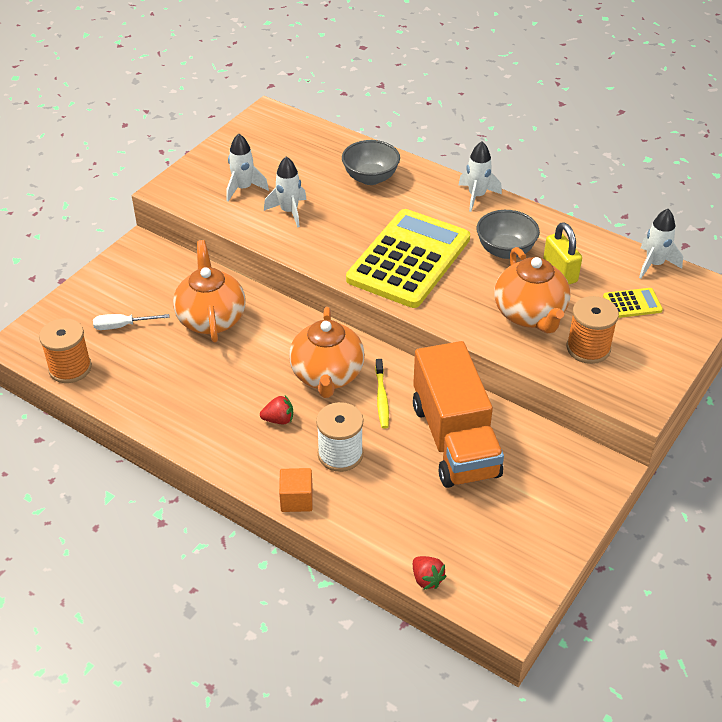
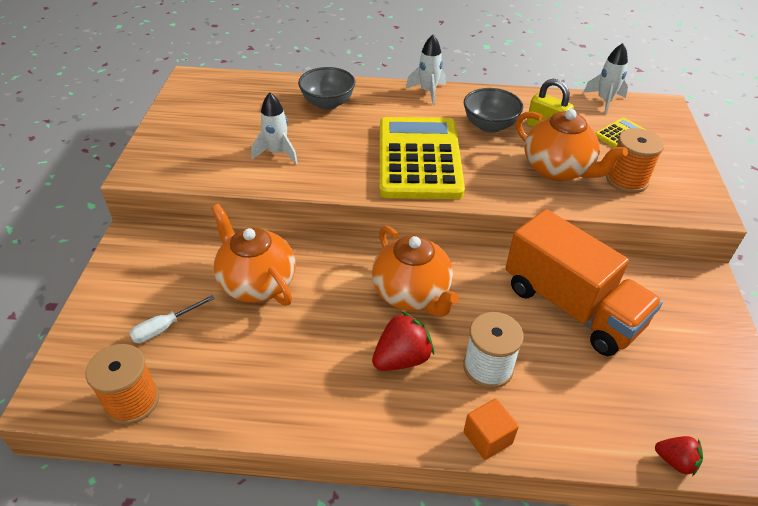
camera: 30 degrees left, 0 degrees up
(243, 188) = (216, 146): white rocket -> none
(278, 419) = (402, 358): red strawberry -> red strawberry, size x1.65
(381, 398) = (477, 294): yellow toothbrush -> none

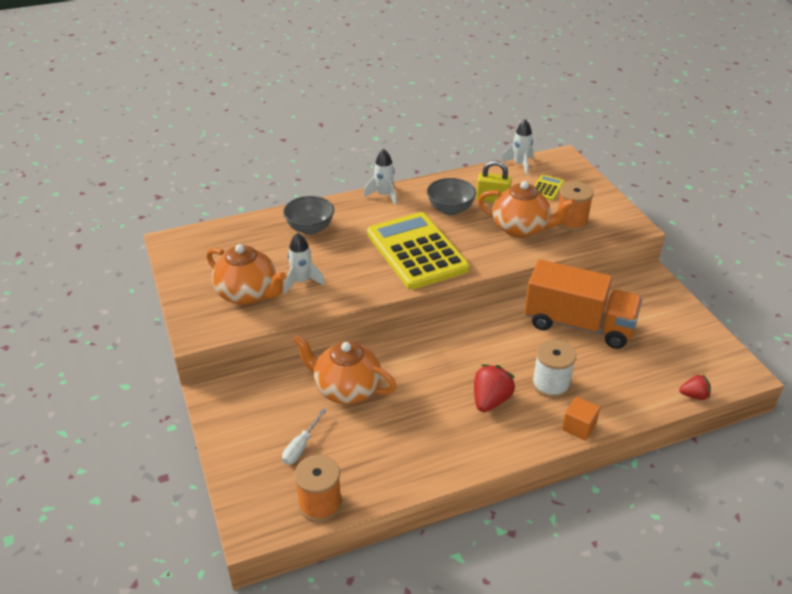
camera: 25 degrees left, 5 degrees down
(412, 294) = (467, 355): orange teapot -> orange teapot (248, 294)

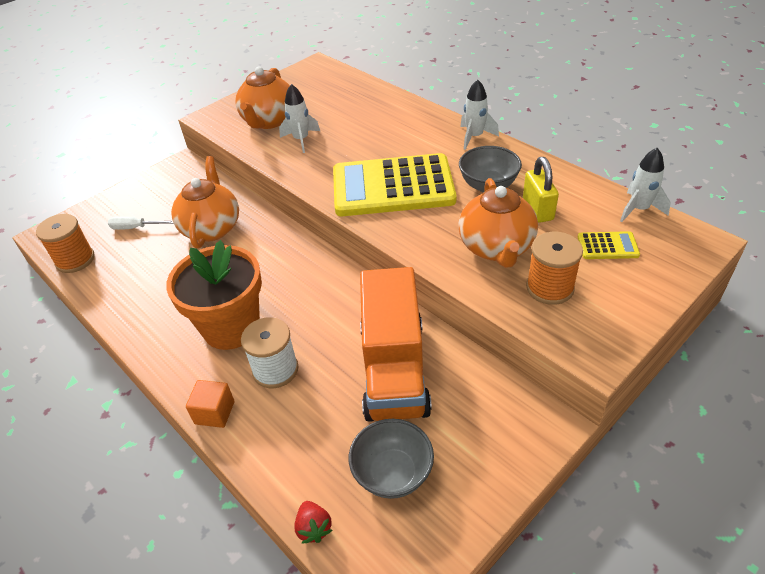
camera: 70 degrees right, 5 degrees up
(310, 228) = (383, 117): grey bowl -> grey bowl (392, 473)
(416, 251) = (393, 187): yellow calculator -> yellow calculator turned 135 degrees counterclockwise
(490, 400) = (231, 327): red strawberry -> orange flower pot

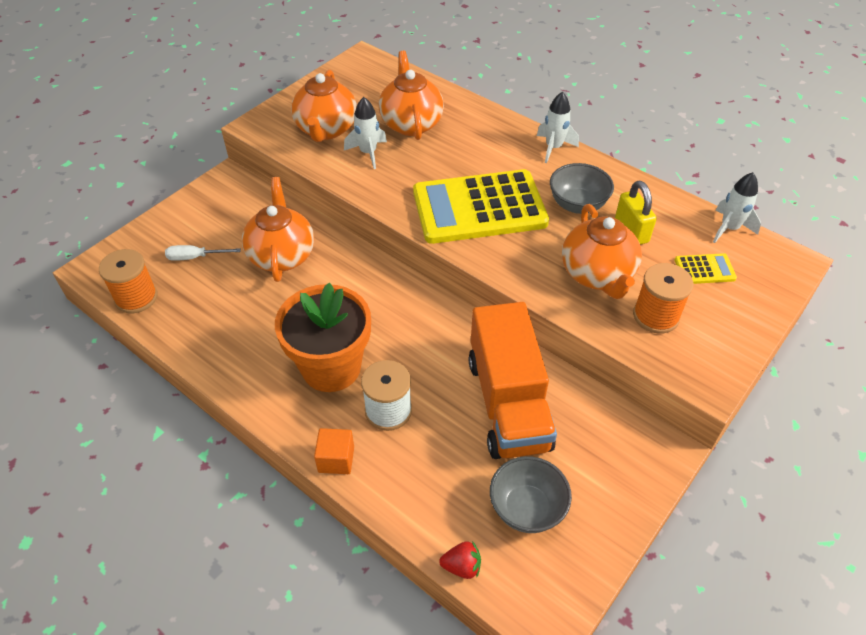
camera: 10 degrees left, 5 degrees up
(314, 528) = (462, 566): red strawberry -> red strawberry turned 60 degrees counterclockwise
(346, 116) = (411, 123): none -> orange teapot

